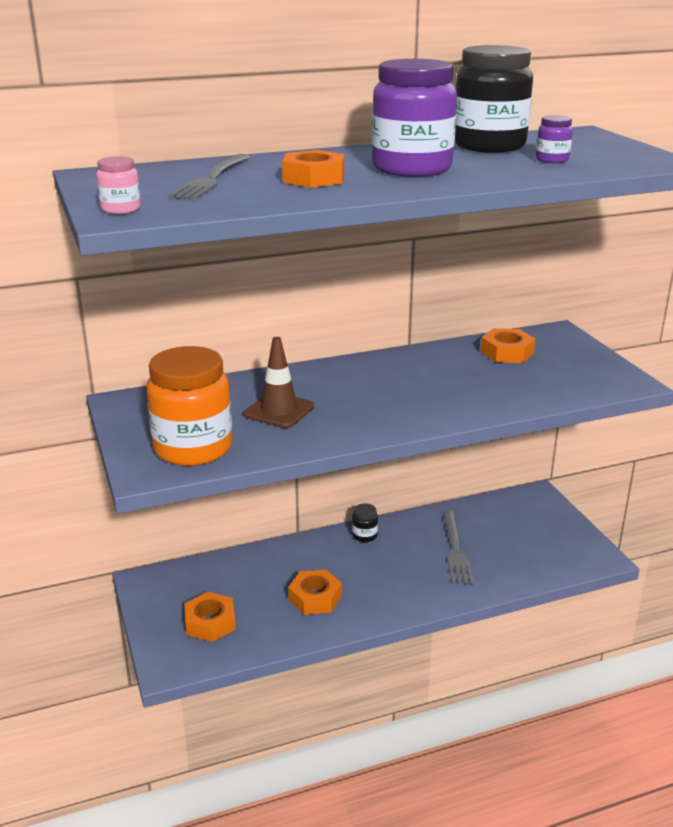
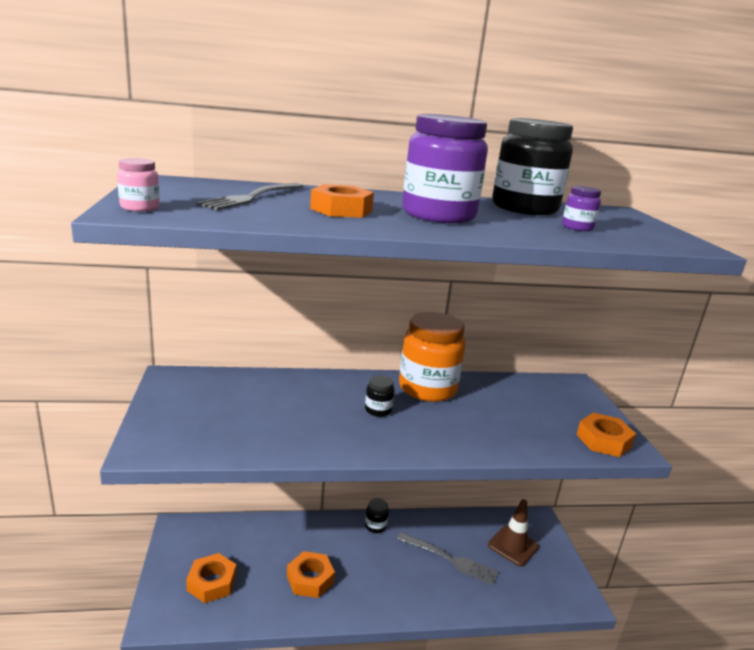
camera: 10 degrees right, 5 degrees down
(193, 448) = (199, 433): orange jar -> orange jar (427, 388)
(279, 411) = (294, 411): brown traffic cone -> brown traffic cone (513, 546)
(366, 393) = (378, 410): none -> black jar
(456, 550) = (449, 559): grey fork -> grey fork turned 75 degrees counterclockwise
(507, 352) = (521, 394): orange nut -> orange nut (603, 441)

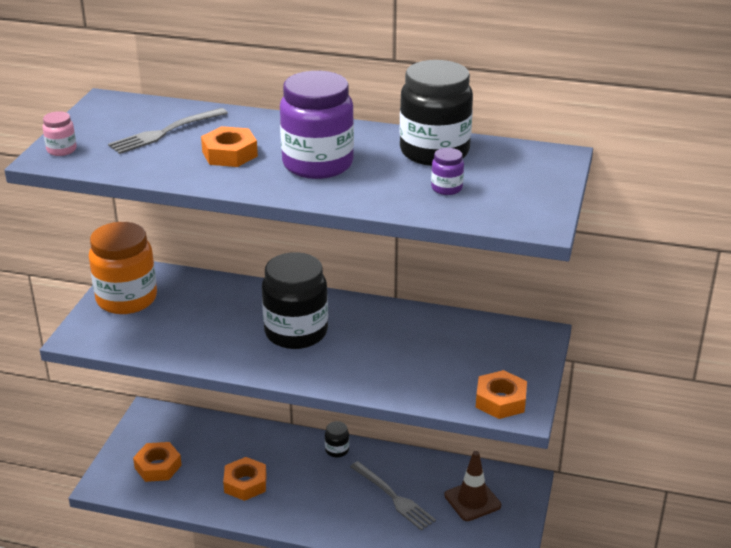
camera: 25 degrees right, 10 degrees up
(378, 410) = (296, 332): black jar -> black jar, size x2.34
(427, 388) = (365, 317): orange jar -> orange jar (126, 299)

